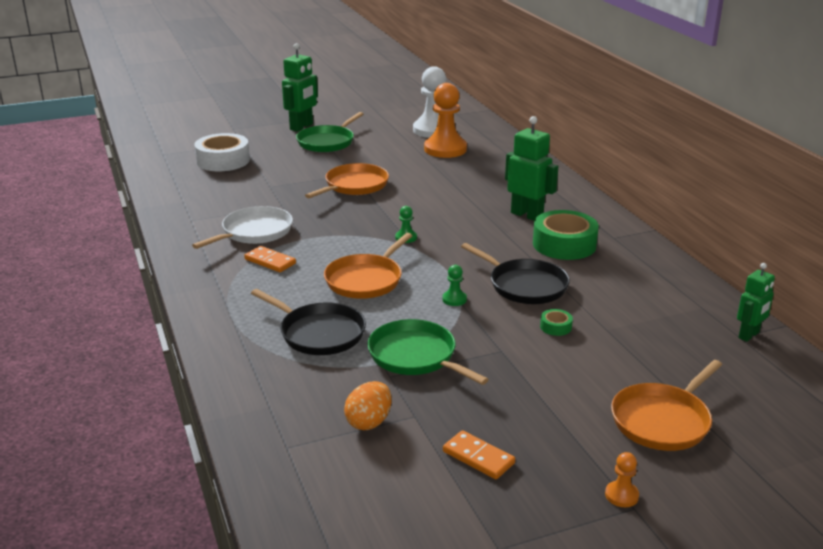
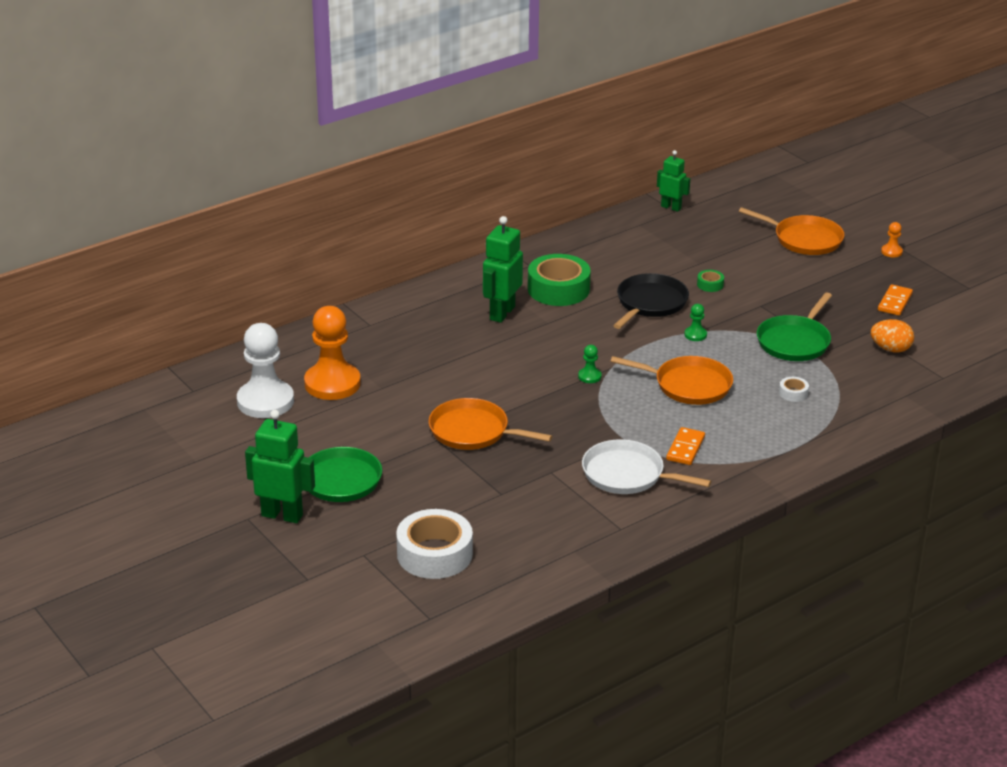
camera: 105 degrees left, 5 degrees up
(319, 333) = (793, 393): black pan -> white tape

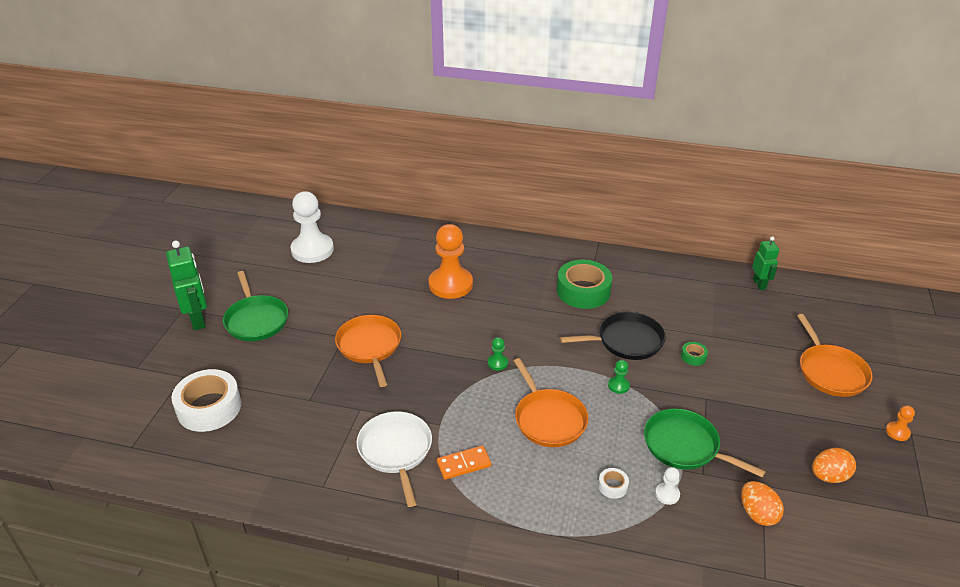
camera: 50 degrees right, 5 degrees up
(332, 383) = (359, 263): orange pawn -> orange pawn (450, 284)
(502, 313) = (521, 283): green robot -> none
(795, 341) = (685, 446): green pan -> green pan turned 45 degrees clockwise
(829, 375) = (667, 494): none -> white pawn
(894, 302) = (829, 476): orange domino -> orange egg

